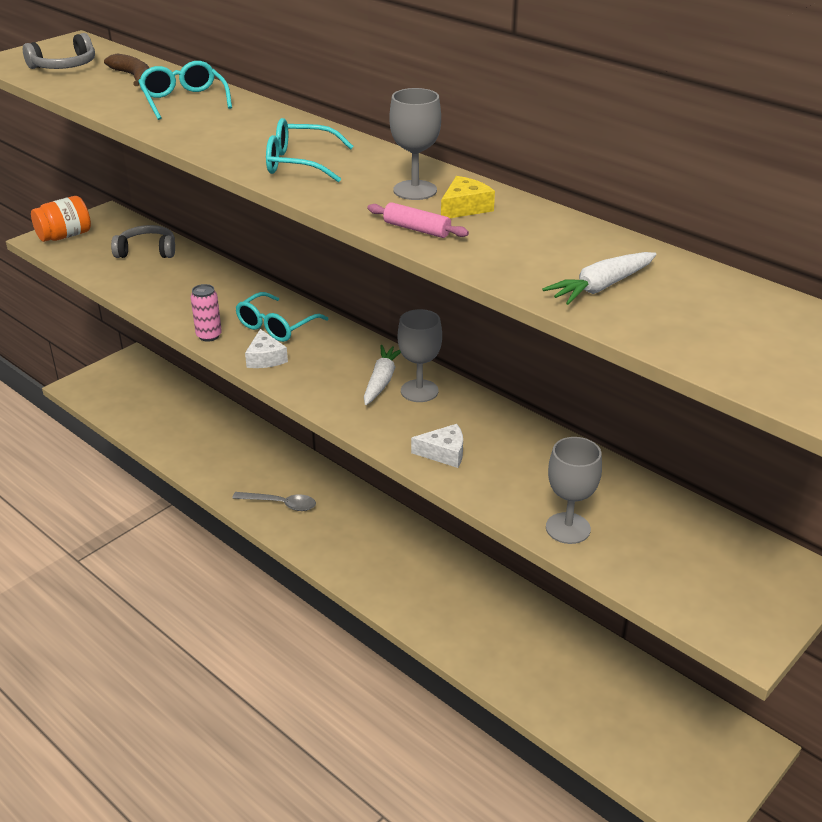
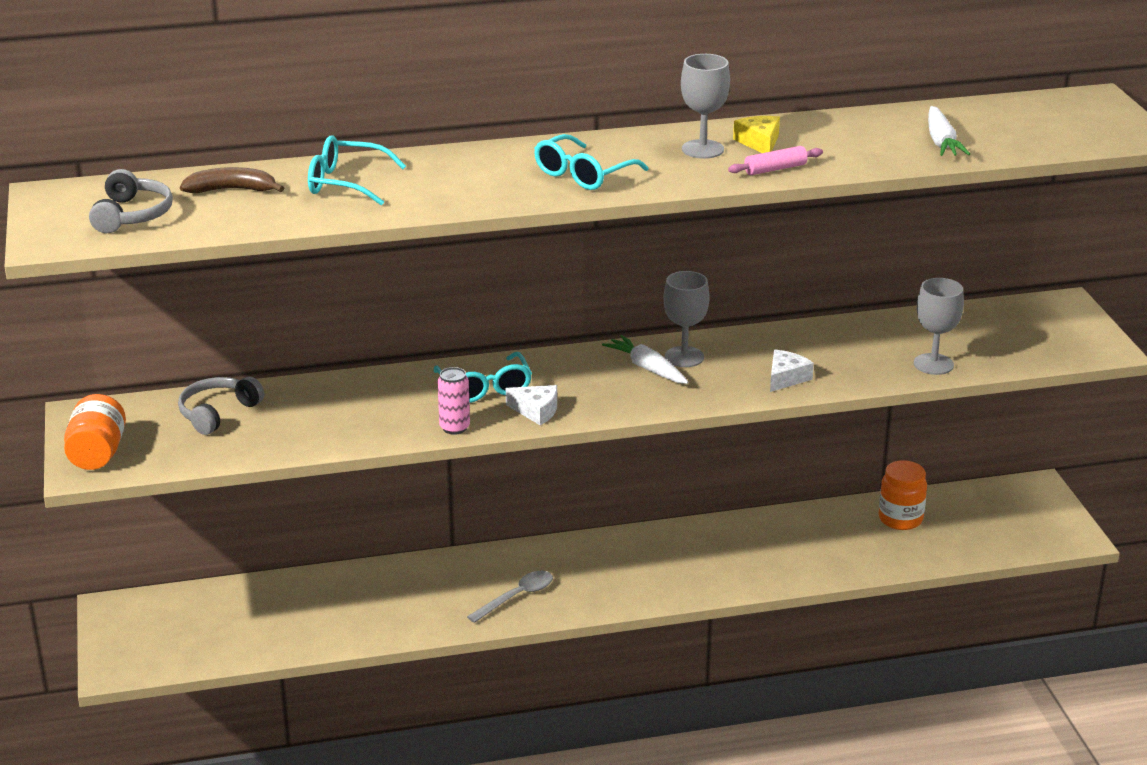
camera: 55 degrees left, 5 degrees down
(592, 668) = (900, 519): none -> orange jar

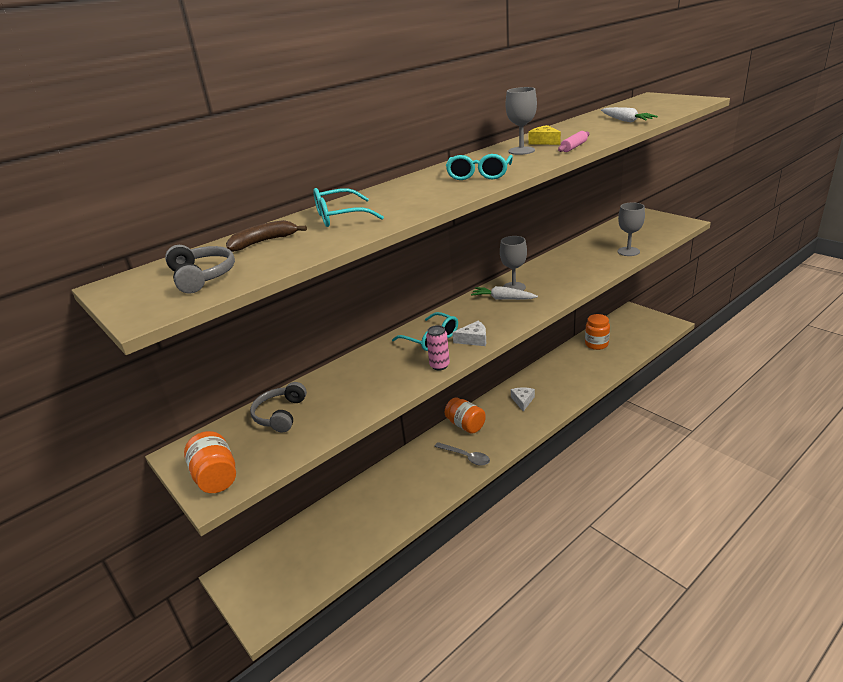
camera: 25 degrees left, 0 degrees up
(516, 597) = (466, 457): grey spoon -> grey spoon turned 105 degrees clockwise
(560, 555) = (465, 425): none -> orange jar
(786, 378) = (574, 279): white cheese -> white cheese (522, 401)

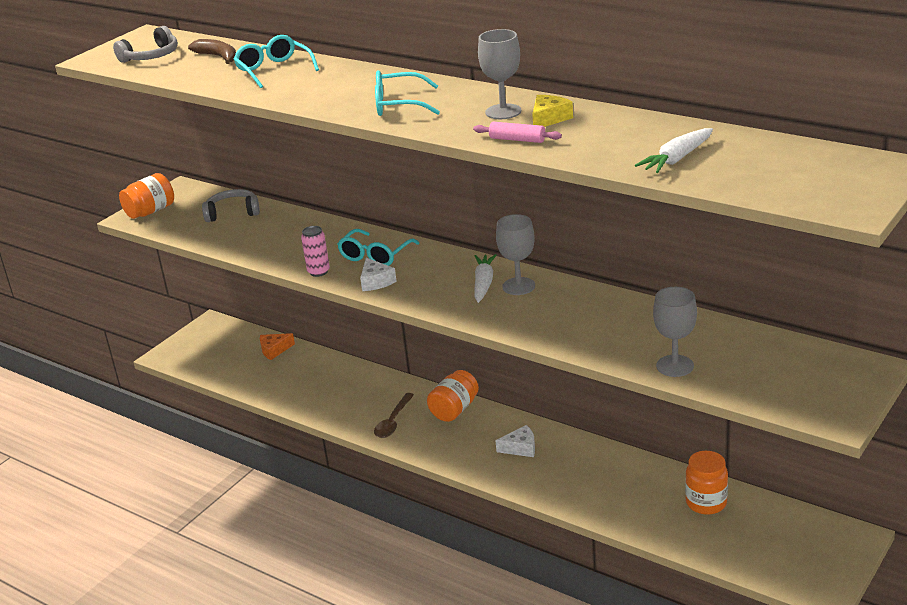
camera: 75 degrees right, 0 degrees up
(316, 525) = (274, 350): none -> orange cheese
(466, 457) = (393, 421): grey spoon -> brown spoon

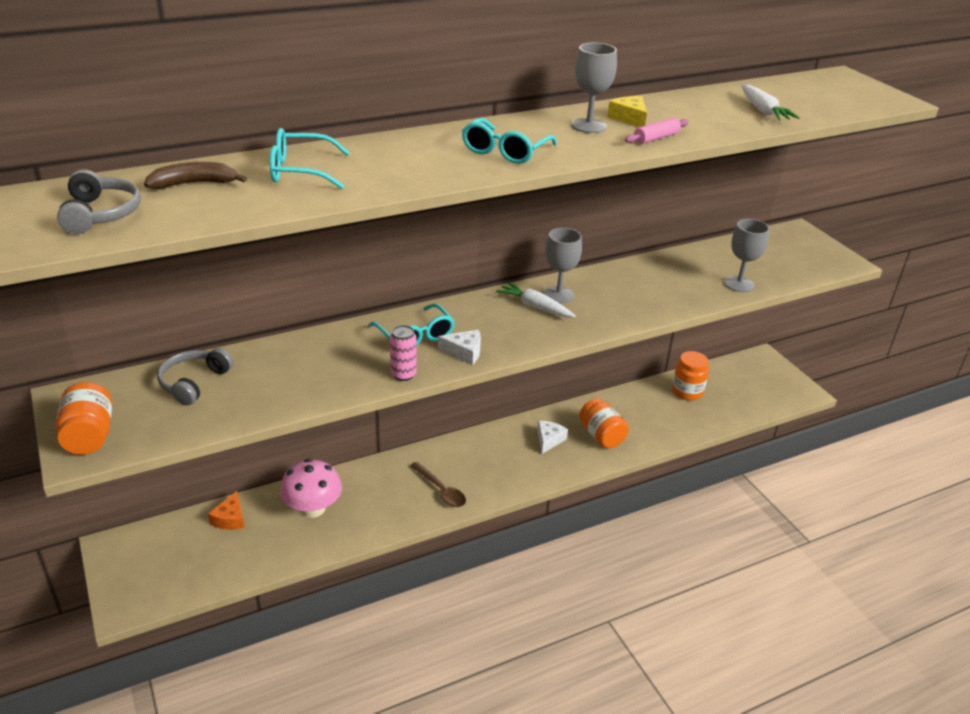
camera: 65 degrees left, 5 degrees up
(316, 376) = (313, 508): none -> pink mushroom
(454, 410) = (462, 450): orange jar -> orange jar (601, 436)

